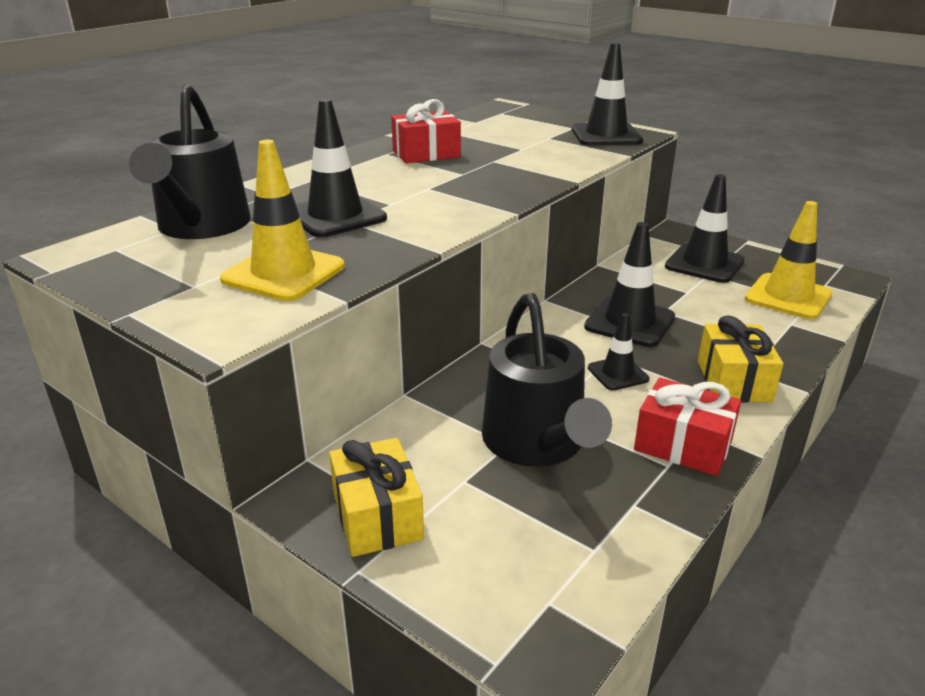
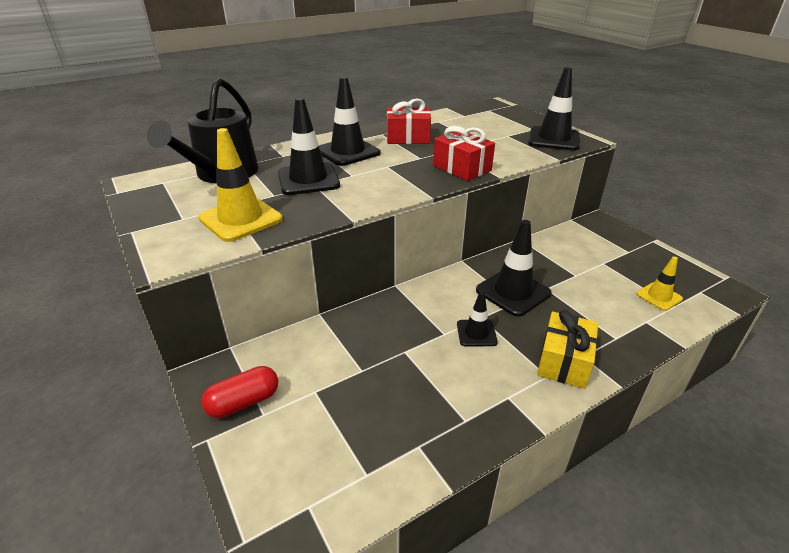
camera: 20 degrees right, 5 degrees up
(377, 516) = (244, 402): yellow gift -> red capsule
(538, 444) = (382, 376): black watering can -> none
(683, 445) = (487, 407): red gift -> red gift (462, 168)
(704, 264) = (605, 253): black traffic cone -> black traffic cone (348, 152)
(788, 297) = (659, 296): yellow traffic cone -> yellow traffic cone, size x0.58

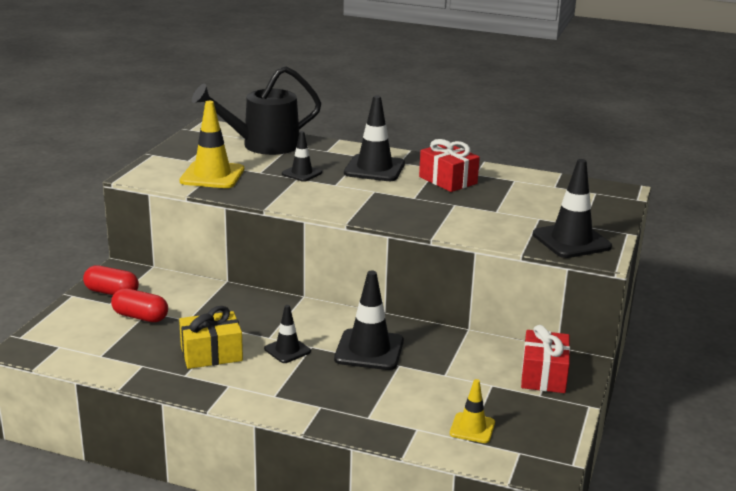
camera: 50 degrees right, 10 degrees down
(308, 179) = (302, 173): black traffic cone -> black traffic cone, size x0.58
(319, 402) = (140, 317): none -> red capsule
(462, 168) = (421, 219): red gift -> red gift (543, 375)
(564, 361) = (301, 399): yellow gift -> yellow gift (211, 354)

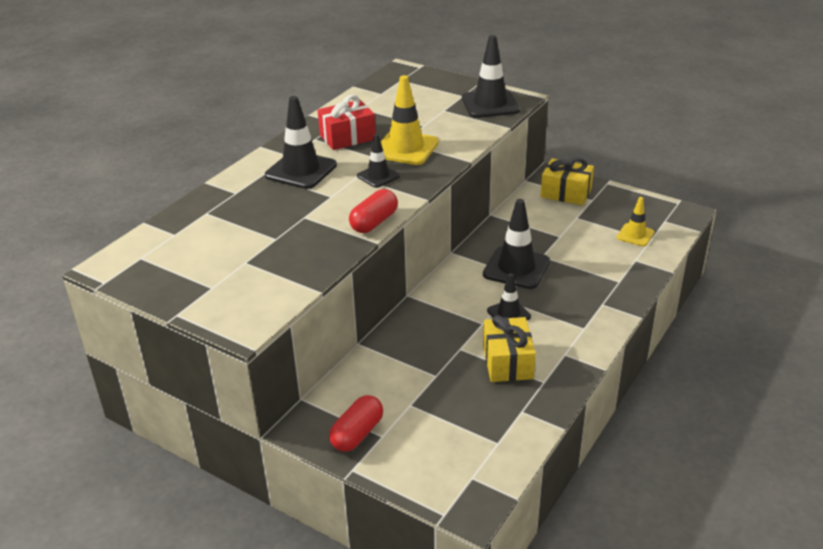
camera: 75 degrees left, 10 degrees up
(140, 317) = (421, 410): red capsule -> red capsule (374, 222)
(212, 175) = (271, 271): yellow traffic cone -> yellow traffic cone (405, 148)
(263, 145) = (195, 231): black watering can -> none
(302, 173) = (293, 213): black traffic cone -> black traffic cone (378, 176)
(543, 375) = (566, 193): red gift -> yellow gift

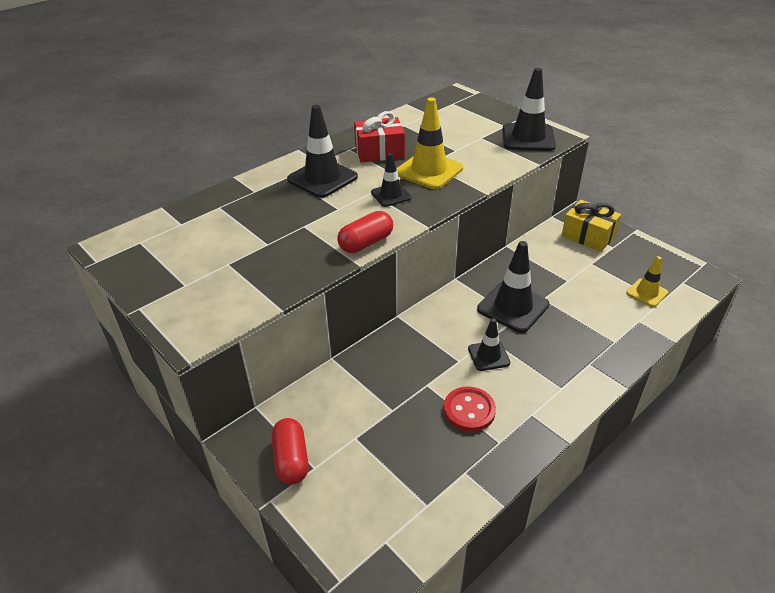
camera: 15 degrees right, 5 degrees up
(357, 434) = (291, 459): red capsule -> red capsule turned 60 degrees counterclockwise
(507, 362) = (469, 410): yellow gift -> red button

